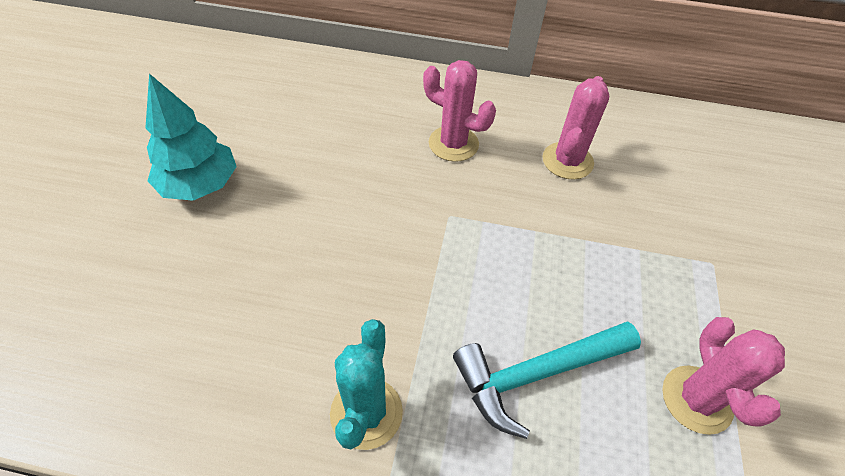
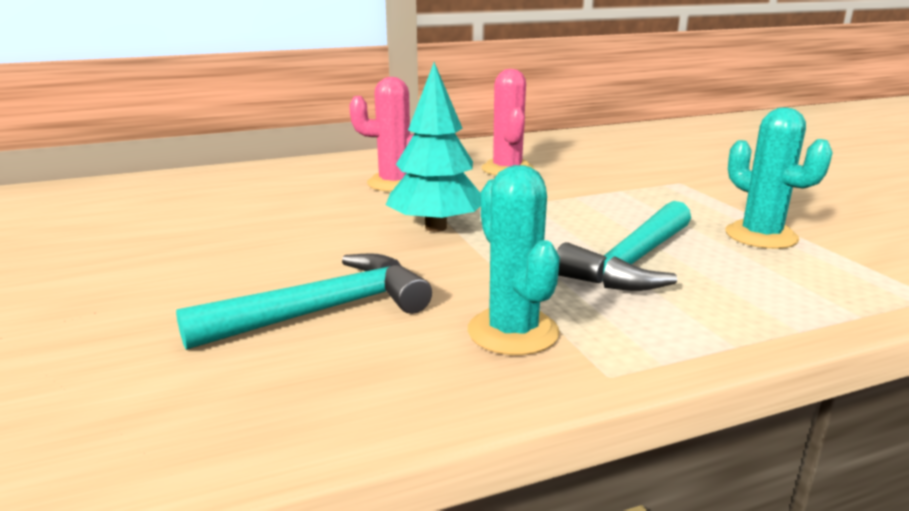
camera: 30 degrees left, 30 degrees down
(200, 185) = (125, 267): turquoise tree -> turquoise tree (435, 227)
(271, 311) = (323, 311): none -> turquoise hammer
(696, 399) = (761, 236): pink cactus -> turquoise cactus

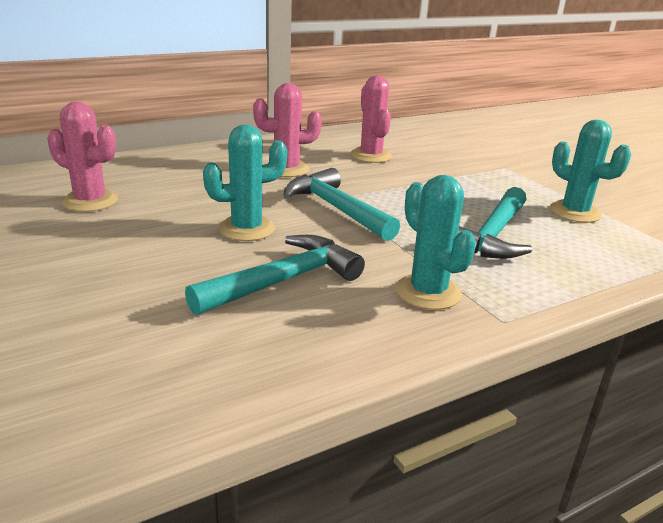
camera: 10 degrees left, 5 degrees up
(142, 215) = (90, 201): none -> pink cactus
(310, 248) = (247, 229): none -> turquoise cactus
(435, 227) = (336, 209): turquoise tree -> turquoise hammer

